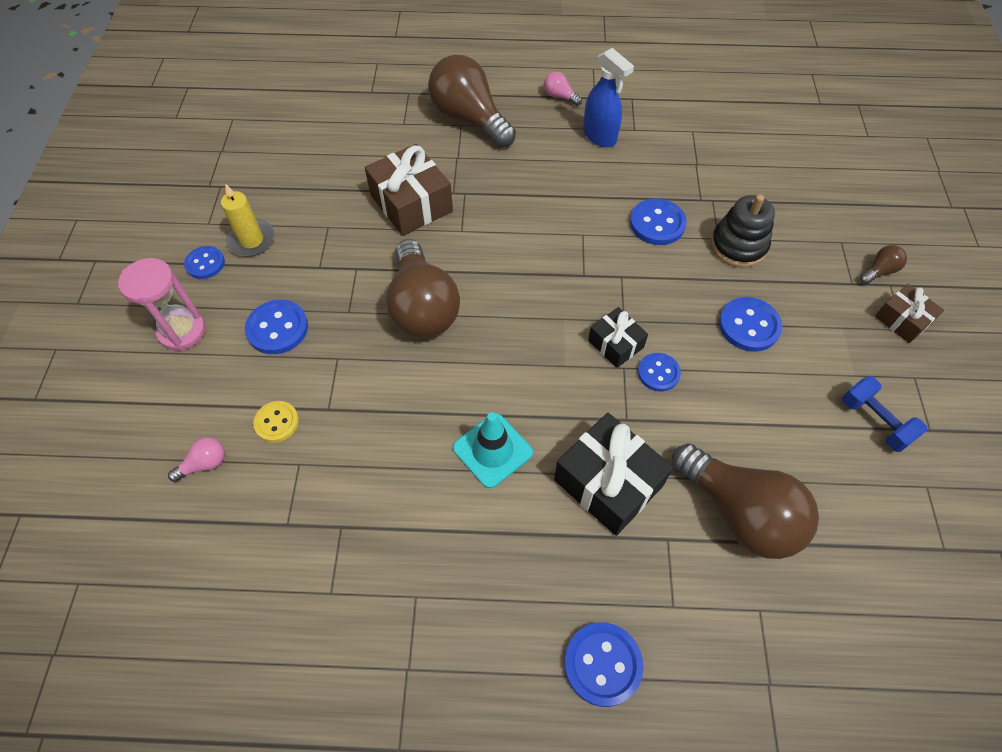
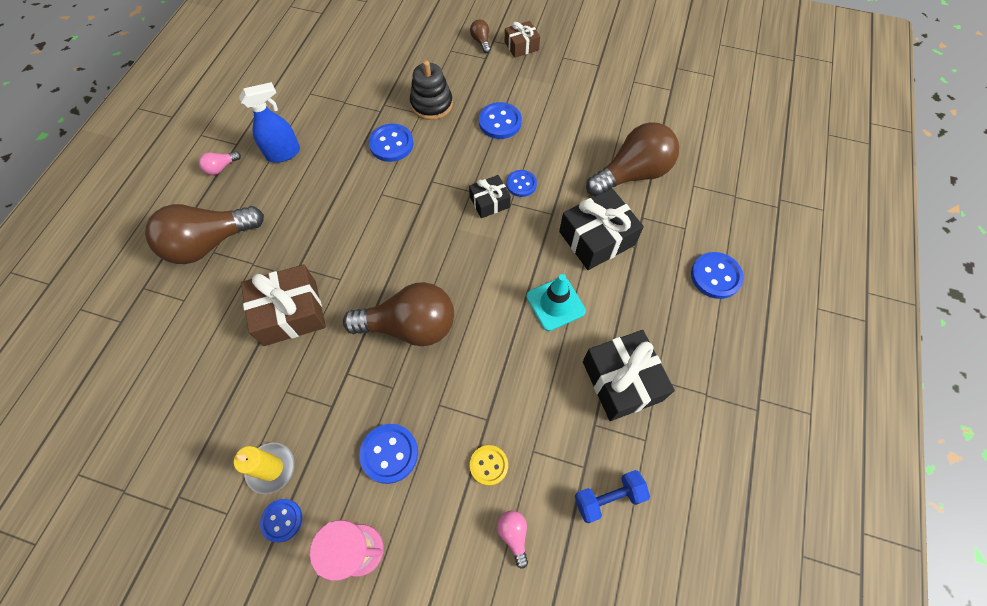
camera: 75 degrees left, 5 degrees up
(404, 550) = (622, 381): none -> black gift
(874, 421) = (587, 87): blue dumbbell -> blue dumbbell (608, 498)

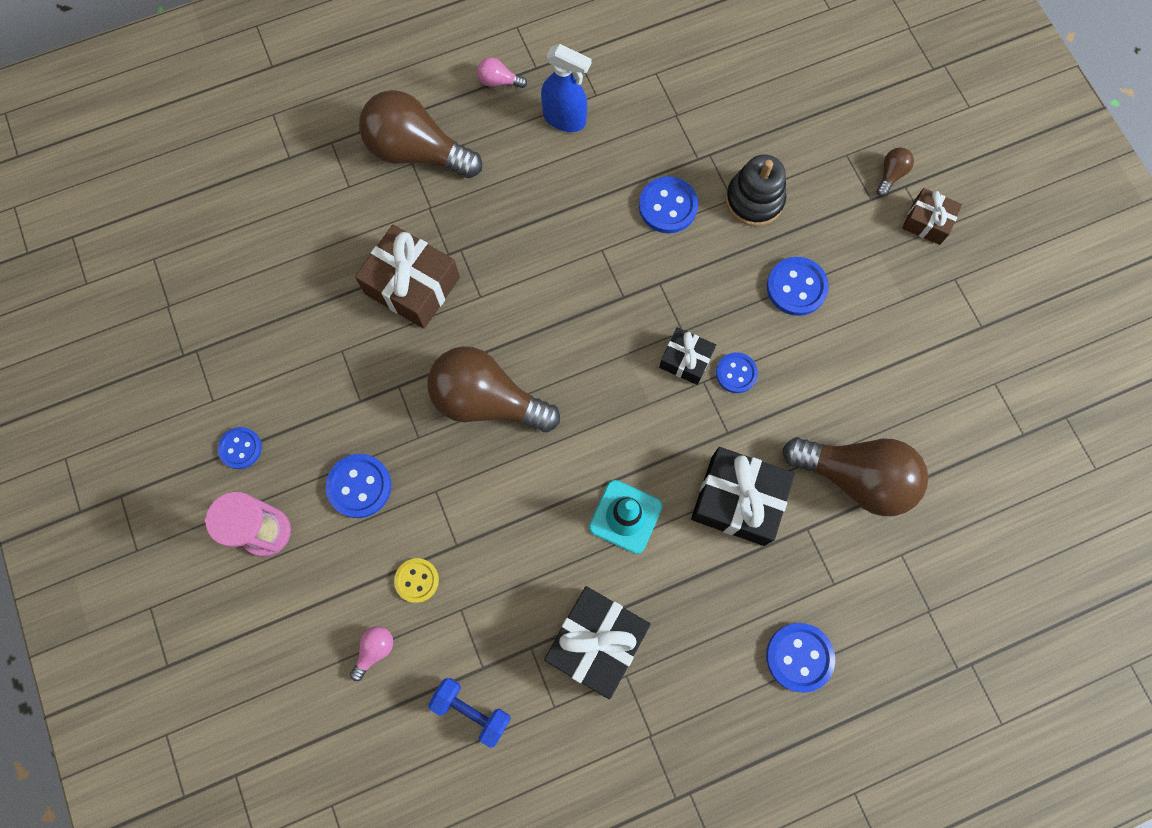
camera: 50 degrees right, 10 degrees up
(271, 468) = (272, 401): yellow candle -> none
(410, 326) = (487, 401): brown light bulb -> brown light bulb turned 150 degrees clockwise

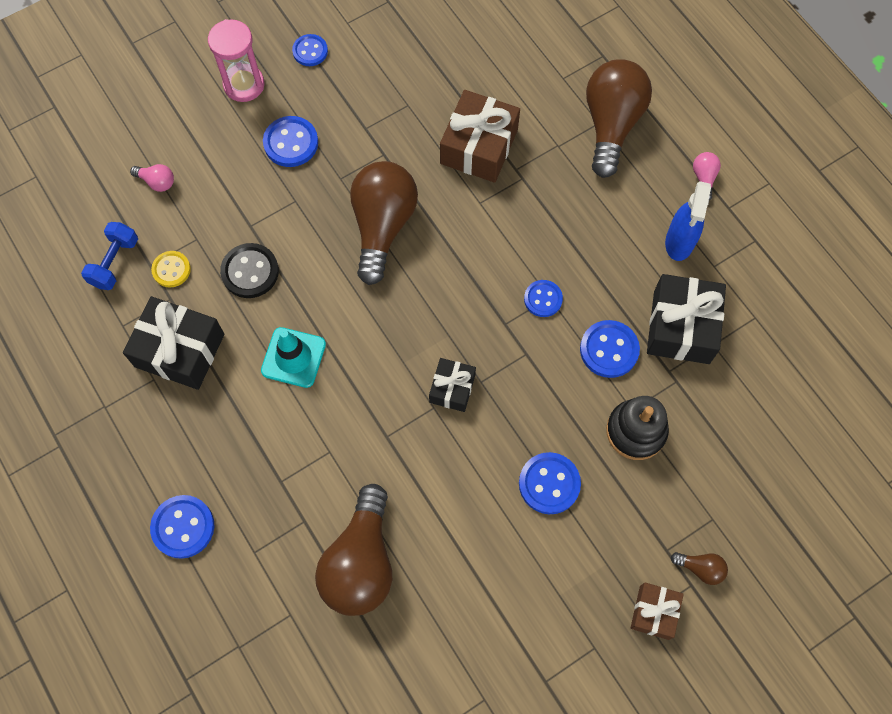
camera: 80 degrees right, 5 degrees down
(417, 580) = (217, 201): yellow button -> yellow button (171, 270)
(514, 552) = (250, 272): none -> black button
(736, 373) = (447, 437): blue button -> blue button (543, 299)
(737, 500) = (322, 454): black gift -> black gift (681, 327)

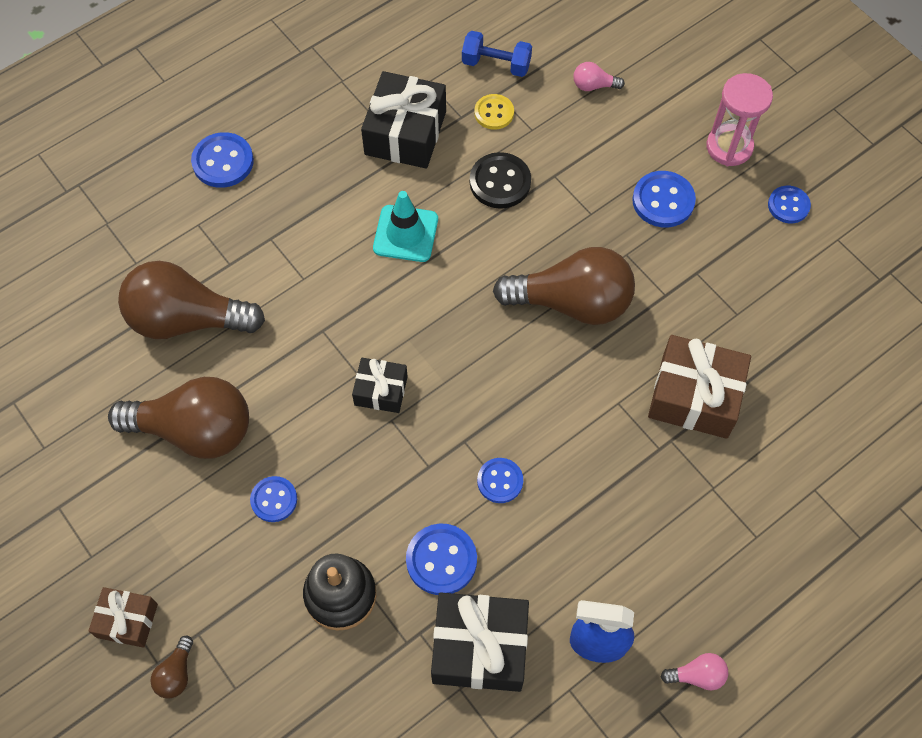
camera: 85 degrees right, 5 degrees down
(157, 182) = (593, 86): pink light bulb -> pink light bulb turned 75 degrees clockwise
(549, 484) = (274, 500): blue button -> blue button, size x0.67
(611, 125) = (756, 552): brown light bulb -> brown light bulb (194, 430)

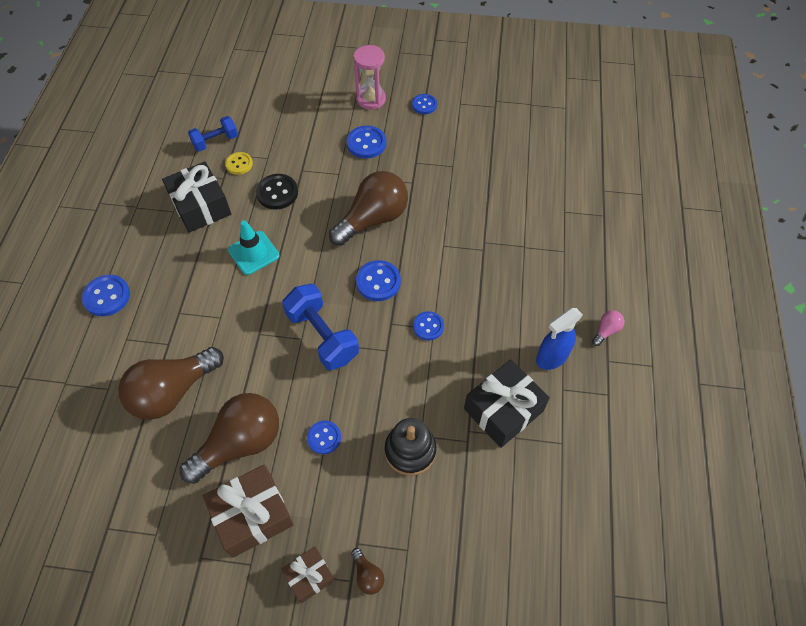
camera: 45 degrees left, 5 degrees down
(381, 390) = (322, 336): black gift -> blue dumbbell
(441, 560) = (441, 387): blue button -> blue button (378, 282)
(593, 86) = (277, 117): pink light bulb -> none
(694, 396) = (473, 215): brown gift -> brown gift (252, 515)

